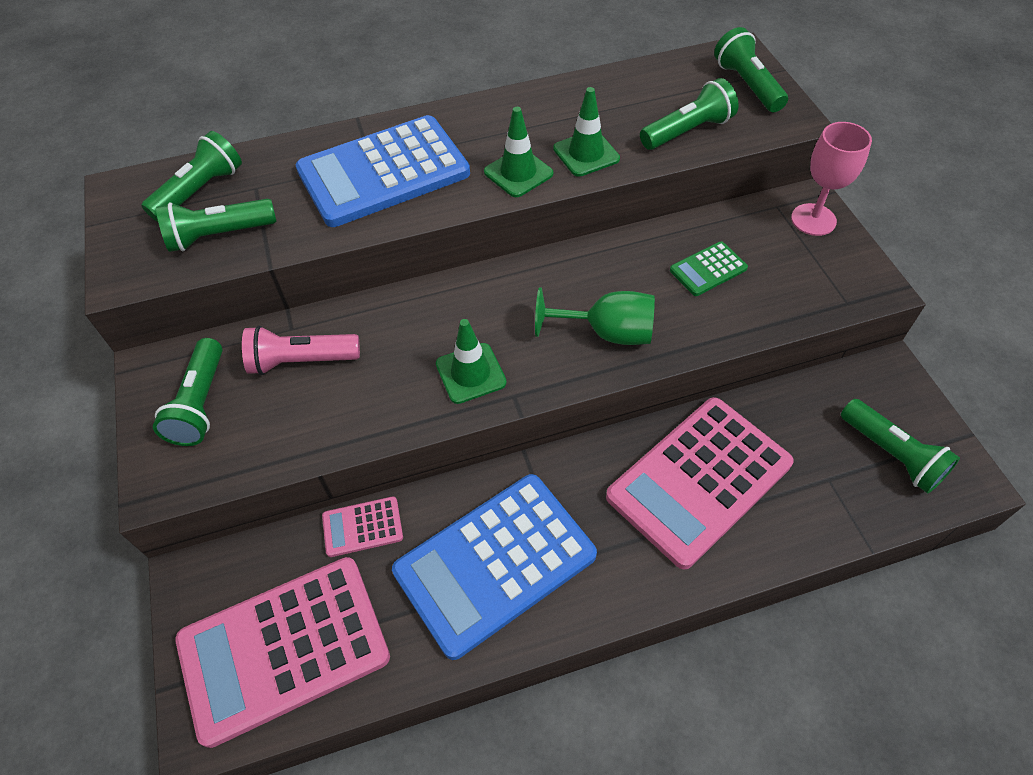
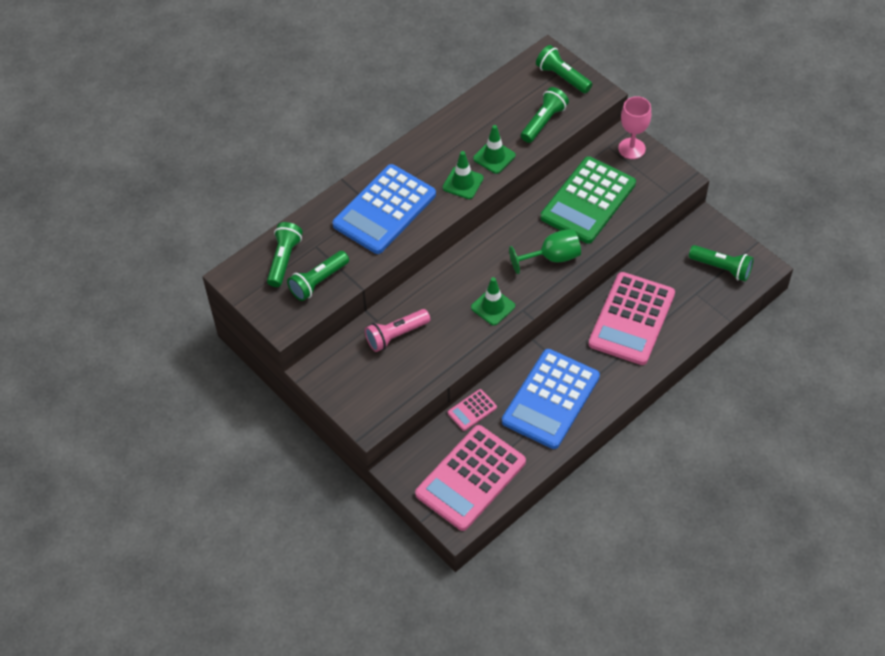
camera: 25 degrees left, 0 degrees up
(201, 403) = (358, 378): green flashlight -> none
(708, 269) = (588, 200): green calculator -> green calculator, size x2.28

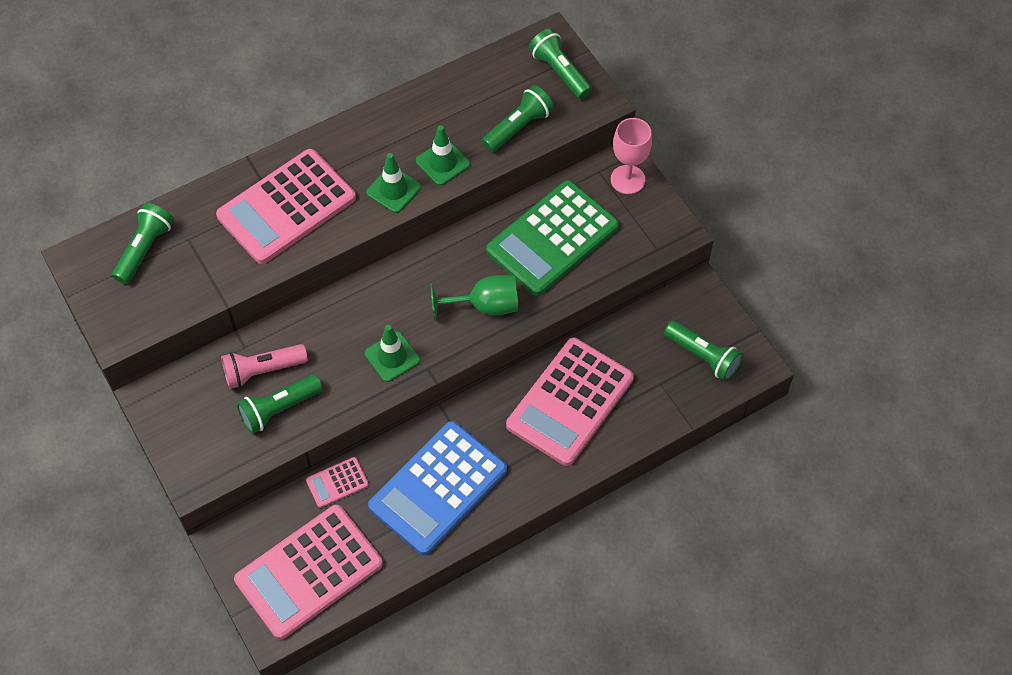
camera: 10 degrees right, 5 degrees up
(318, 282) = (177, 286): green flashlight -> green flashlight (279, 409)
(384, 210) = (286, 207): blue calculator -> pink calculator

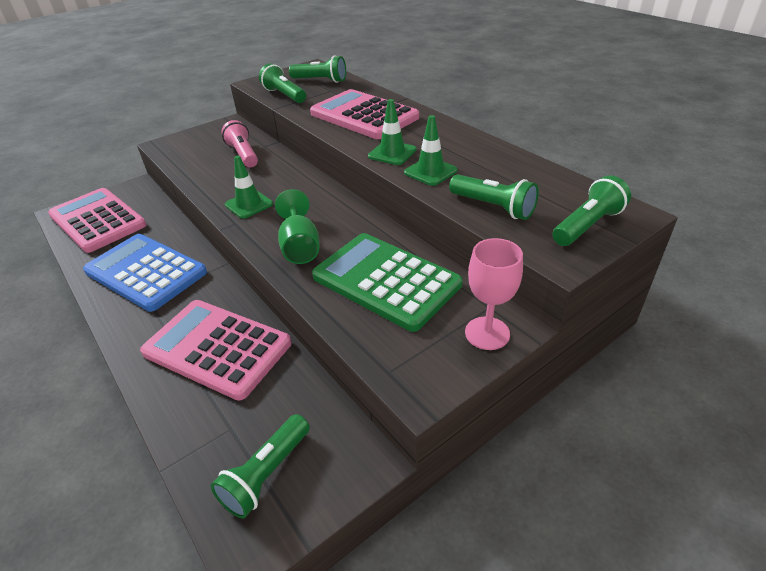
camera: 85 degrees right, 20 degrees down
(279, 409) = (209, 164): green flashlight -> green flashlight (284, 95)
(337, 482) = (167, 222): pink calculator -> none

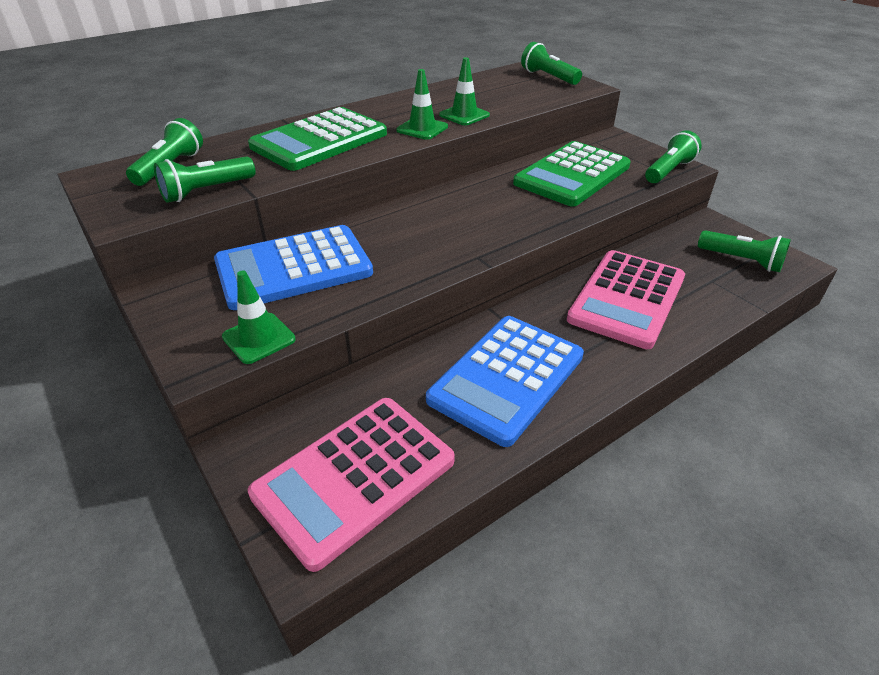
camera: 90 degrees left, 0 degrees up
(243, 154) = (293, 268): pink flashlight -> blue calculator
(249, 204) = (437, 251): green traffic cone -> green traffic cone (259, 338)
(300, 246) = (524, 214): green goblet -> none
(364, 116) = (319, 140): pink calculator -> green calculator
(487, 333) = (622, 144): pink goblet -> none
(493, 207) = (525, 99): green flashlight -> green flashlight (668, 171)

